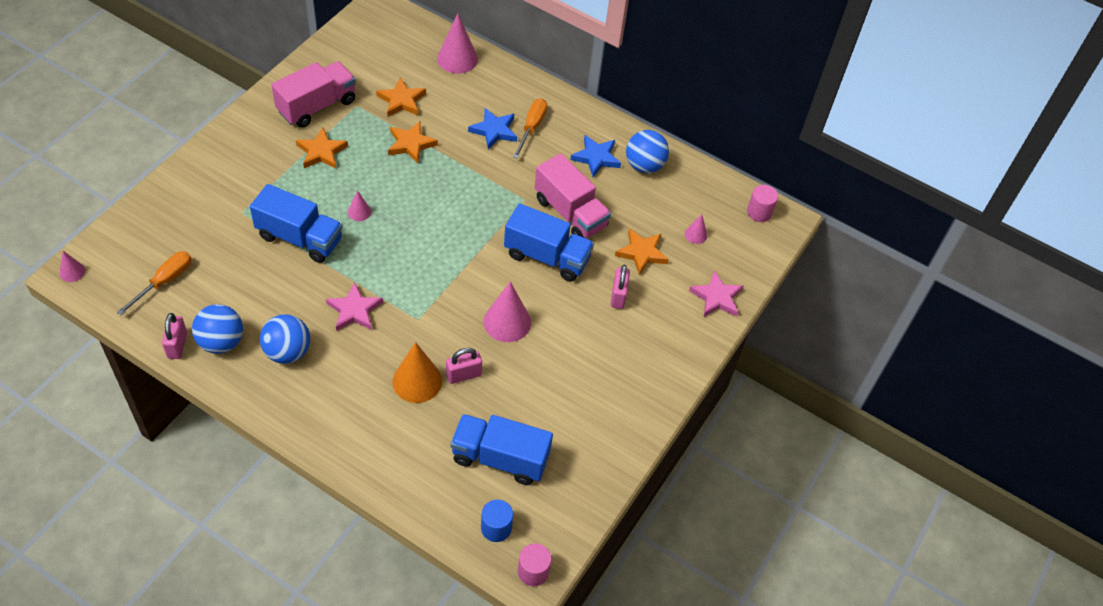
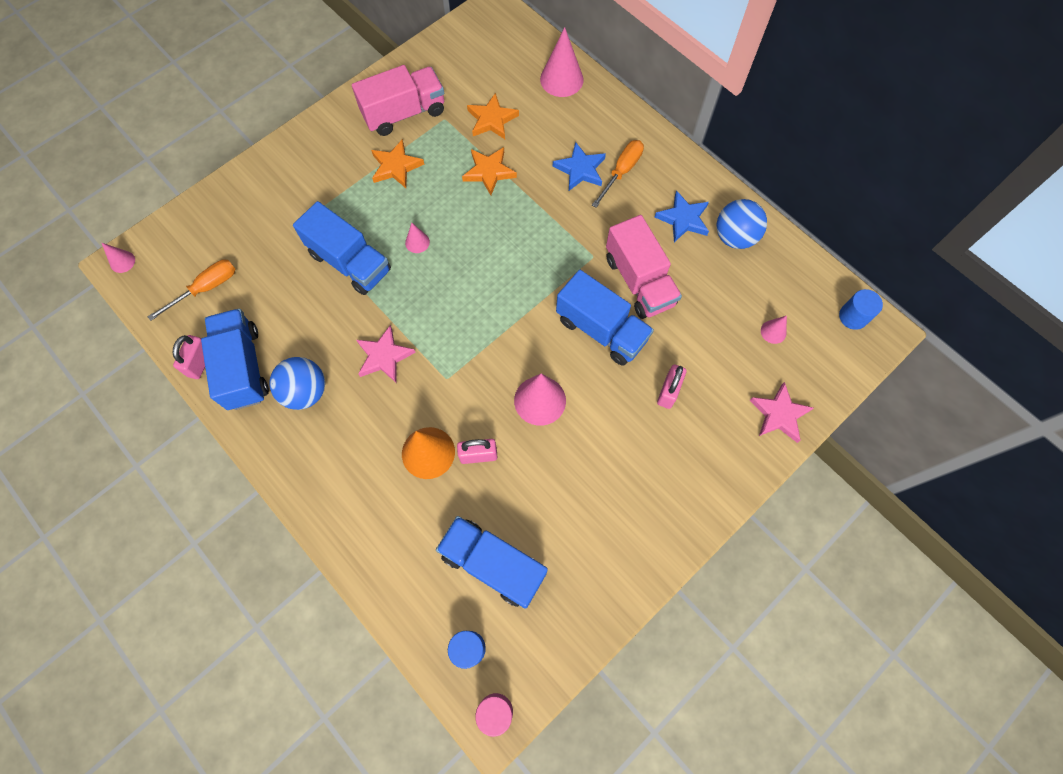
camera: 20 degrees right, 15 degrees up
(221, 342) = (243, 367): blue ball -> blue truck
(642, 253) = (707, 344): orange star -> none
(759, 212) = (853, 317): pink cylinder -> blue cylinder

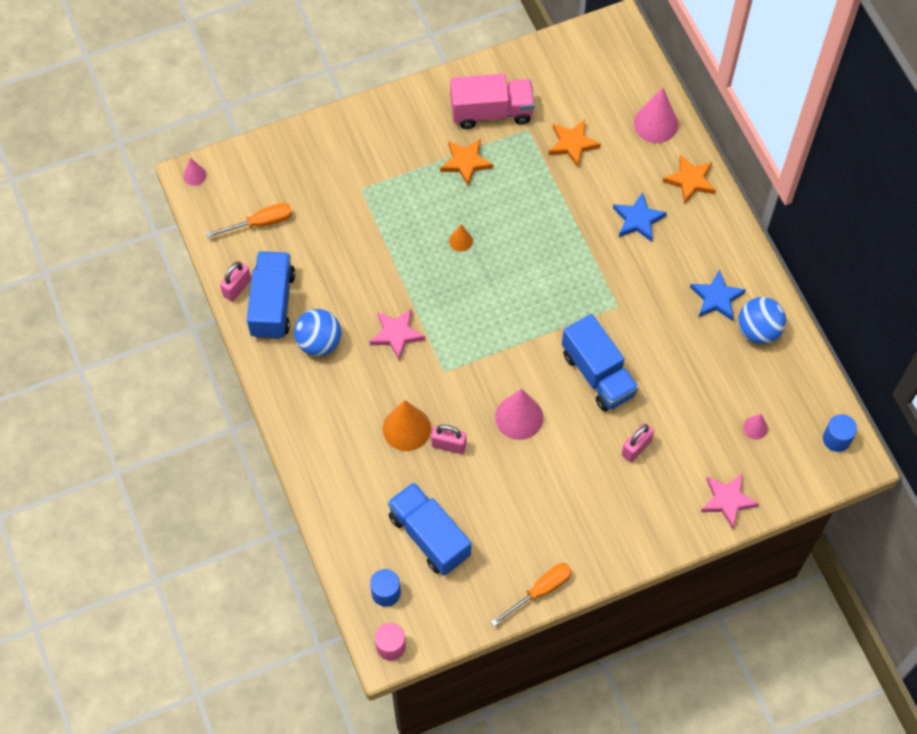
camera: 20 degrees right, 5 degrees down
(350, 262) = (394, 240): blue truck -> none
(417, 242) = (460, 241): pink cone -> orange cone
(489, 172) = (551, 195): orange star -> orange star (690, 180)
(621, 172) = (676, 234): orange screwdriver -> orange screwdriver (540, 591)
(639, 281) = (650, 342): pink truck -> none

